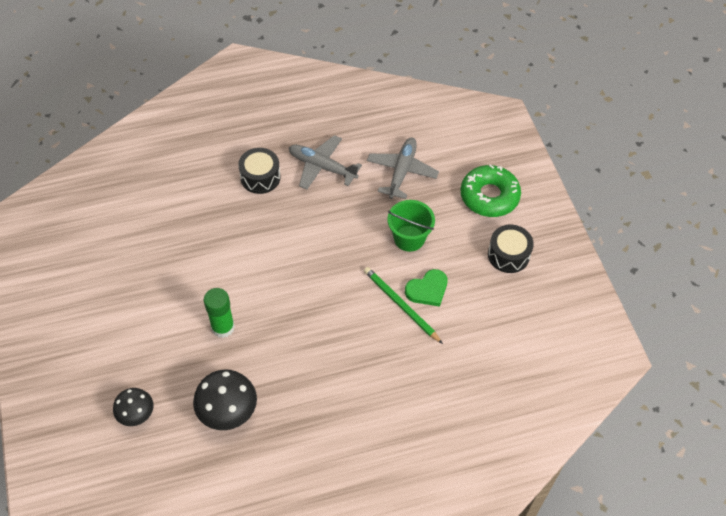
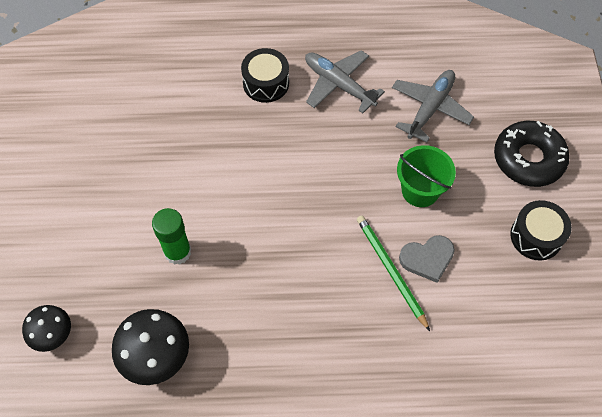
camera: 15 degrees right, 5 degrees up
(427, 290) = (427, 259): green heart -> grey heart
(489, 196) = (528, 159): green donut -> black donut

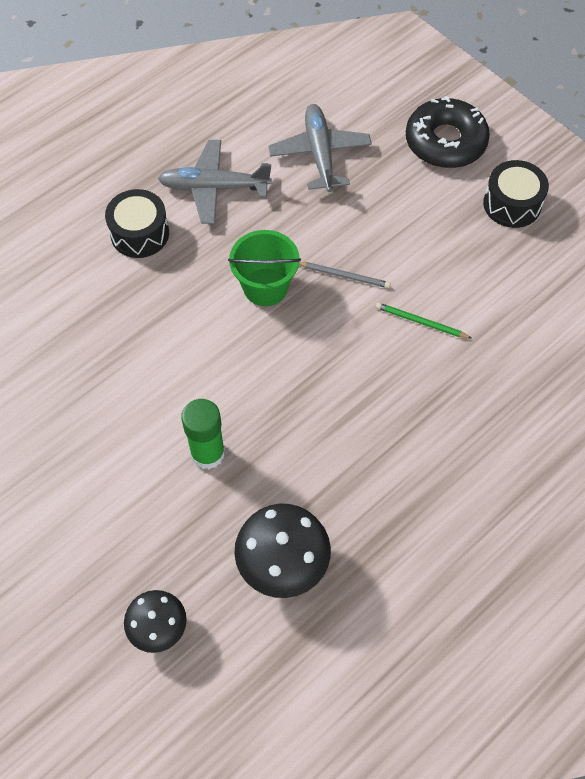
camera: 40 degrees left, 0 degrees up
(369, 202) = (344, 276): none -> grey pencil
(391, 271) = (420, 322): green pencil -> green pencil, size x0.63
(420, 191) = (380, 233): green bucket -> green bucket (265, 287)
(427, 259) = (441, 288): grey heart -> none

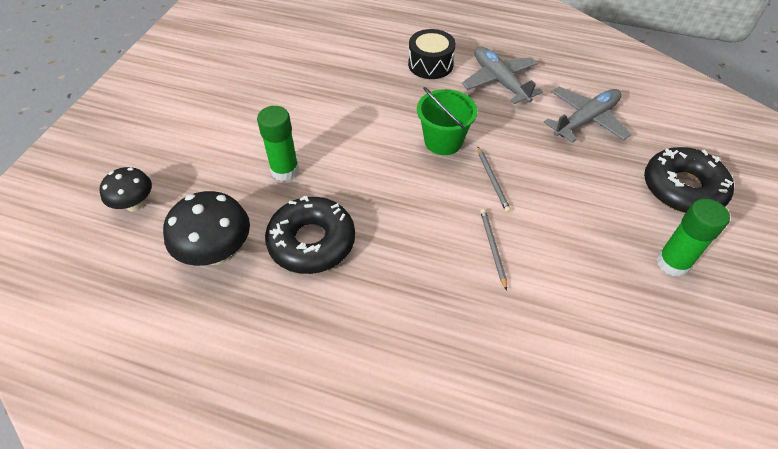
camera: 60 degrees right, 10 degrees down
(323, 469) = (312, 242): none -> black donut
(420, 322) = (492, 248): green pencil -> grey pencil
(512, 204) = (672, 263): black drum -> green glue stick

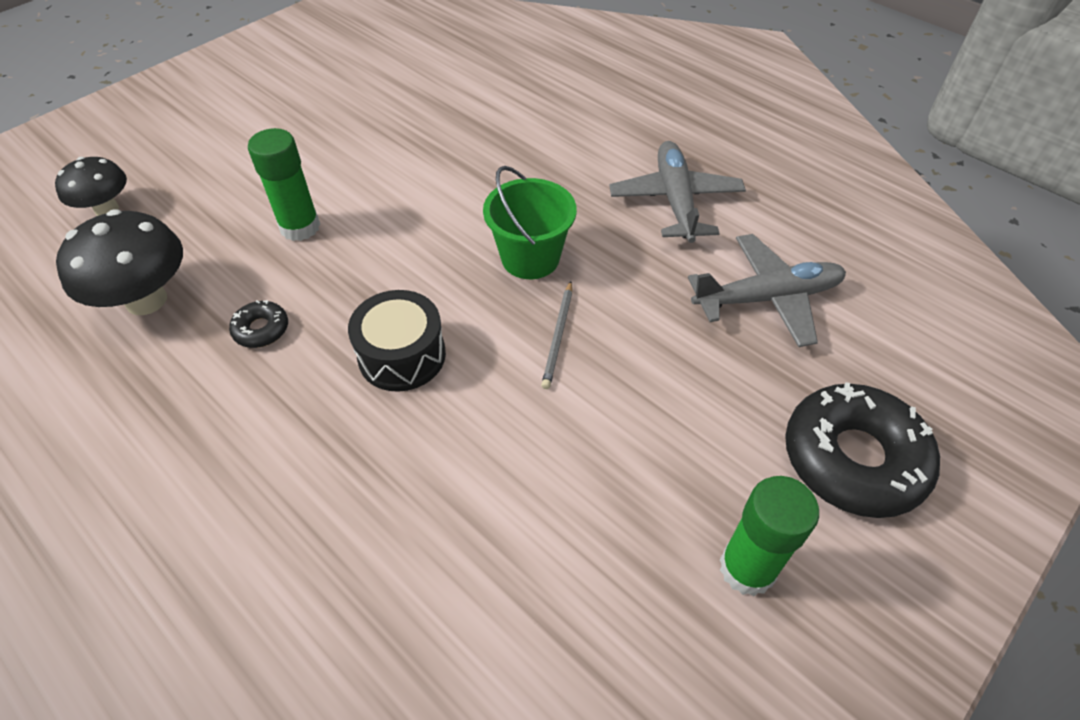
camera: 25 degrees right, 0 degrees up
(312, 242) = (261, 329): black donut -> black donut, size x0.45
(430, 64) = (592, 148): black drum -> black drum (402, 355)
(492, 248) = (486, 431): grey pencil -> none

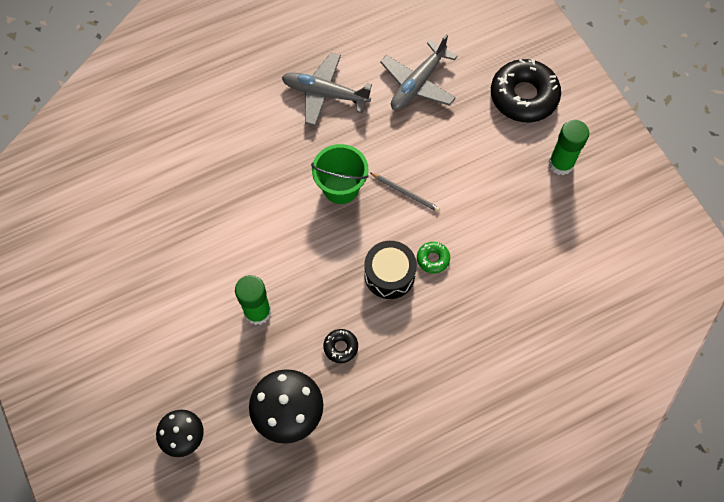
camera: 70 degrees left, 15 degrees up
(450, 406) = (433, 259): none -> green donut
(767, 298) = (418, 83): grey plane -> grey plane turned 150 degrees counterclockwise

